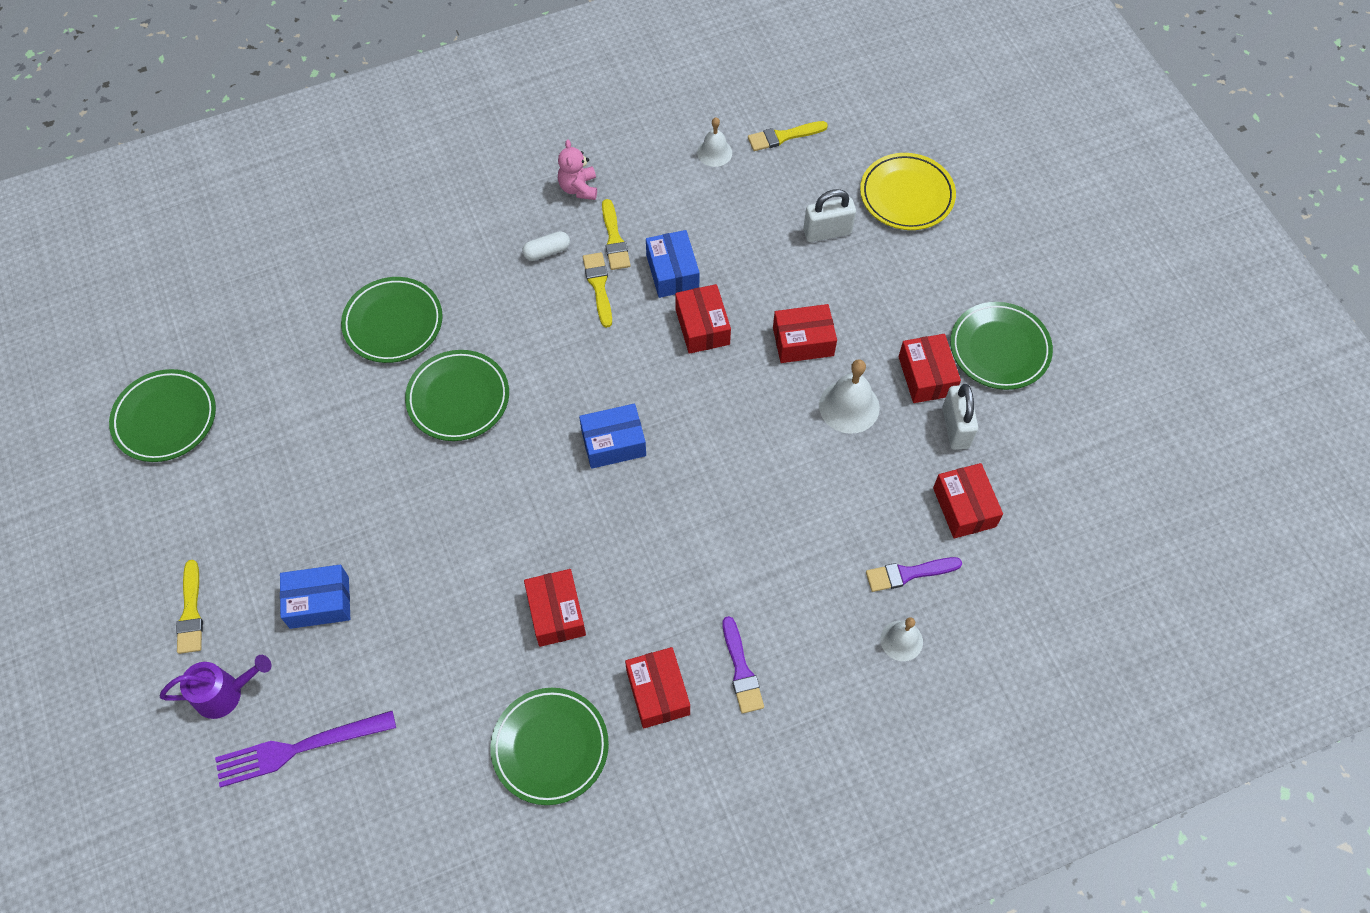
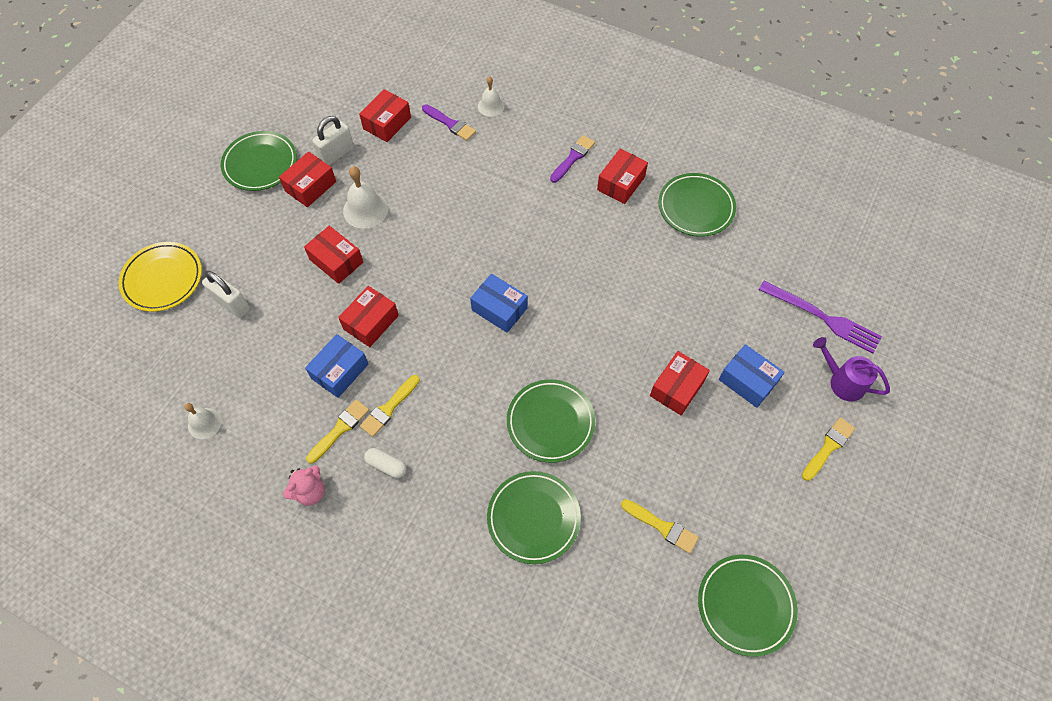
camera: 130 degrees left, 0 degrees up
(556, 613) = (628, 258): red box -> red box (677, 388)
(783, 136) = (155, 388): yellow brush -> yellow brush (662, 527)

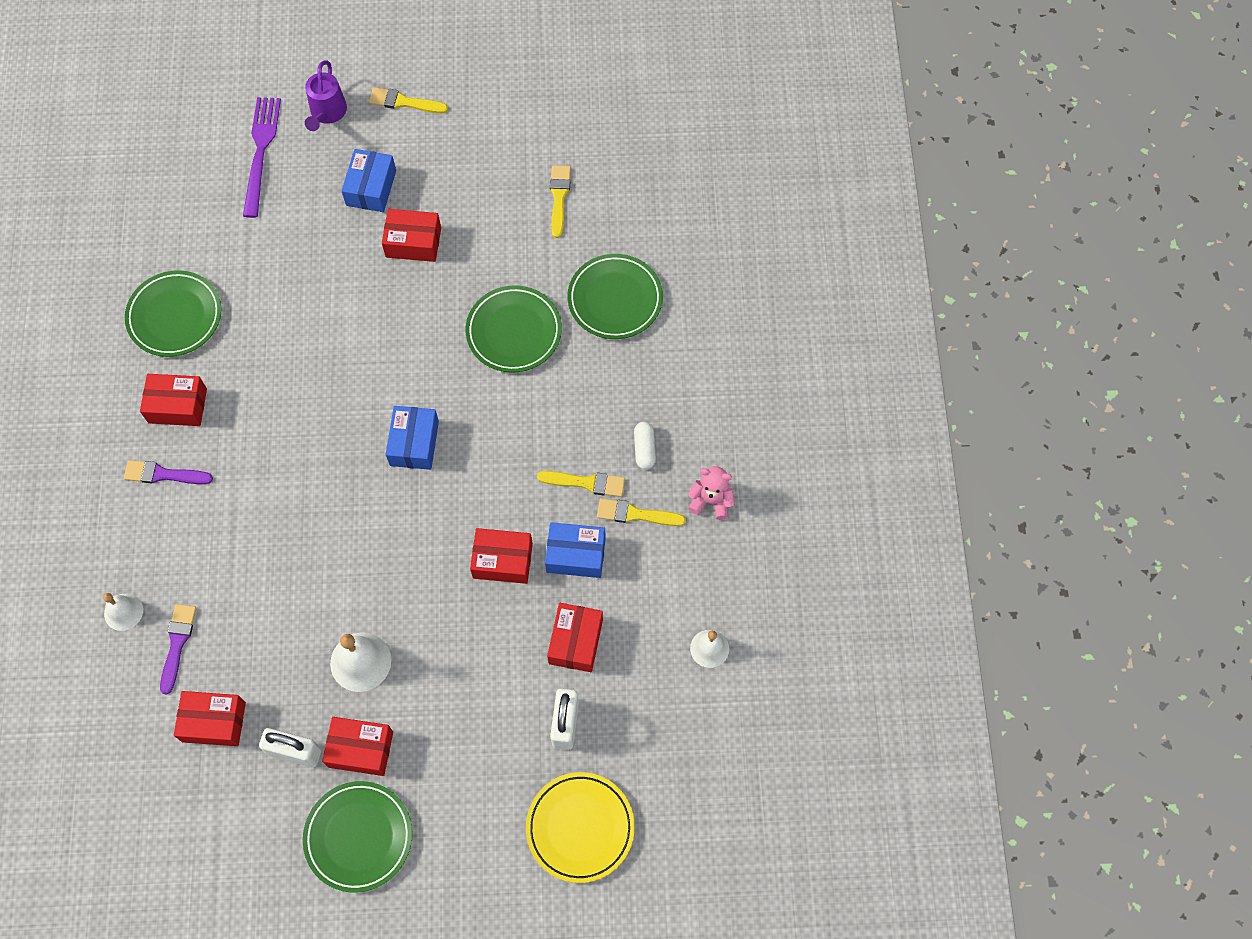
camera: 120 degrees left, 5 degrees up
(336, 261) = (448, 647): red box -> red box (575, 641)
(745, 605) = (588, 112): green plate -> none

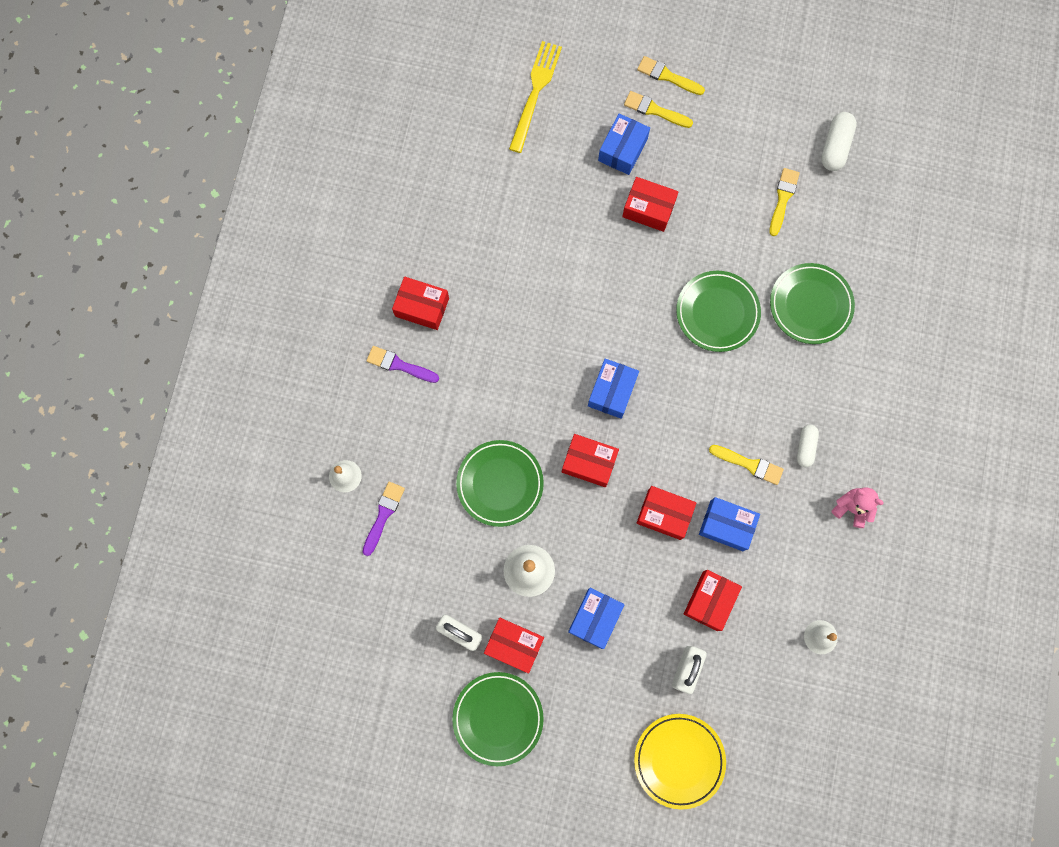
camera: 15 degrees right, 10 degrees up
(175, 316) = (434, 226): green plate -> green plate (500, 484)
(214, 722) = (400, 589): red box -> red box (589, 462)
(261, 152) = (535, 93): purple fork -> yellow fork
(327, 113) = (599, 71): purple watering can -> none
(448, 695) = (595, 618): none -> blue box
(603, 132) = (835, 147): none -> white capsule
(635, 514) = (785, 503): yellow brush -> yellow brush (654, 110)

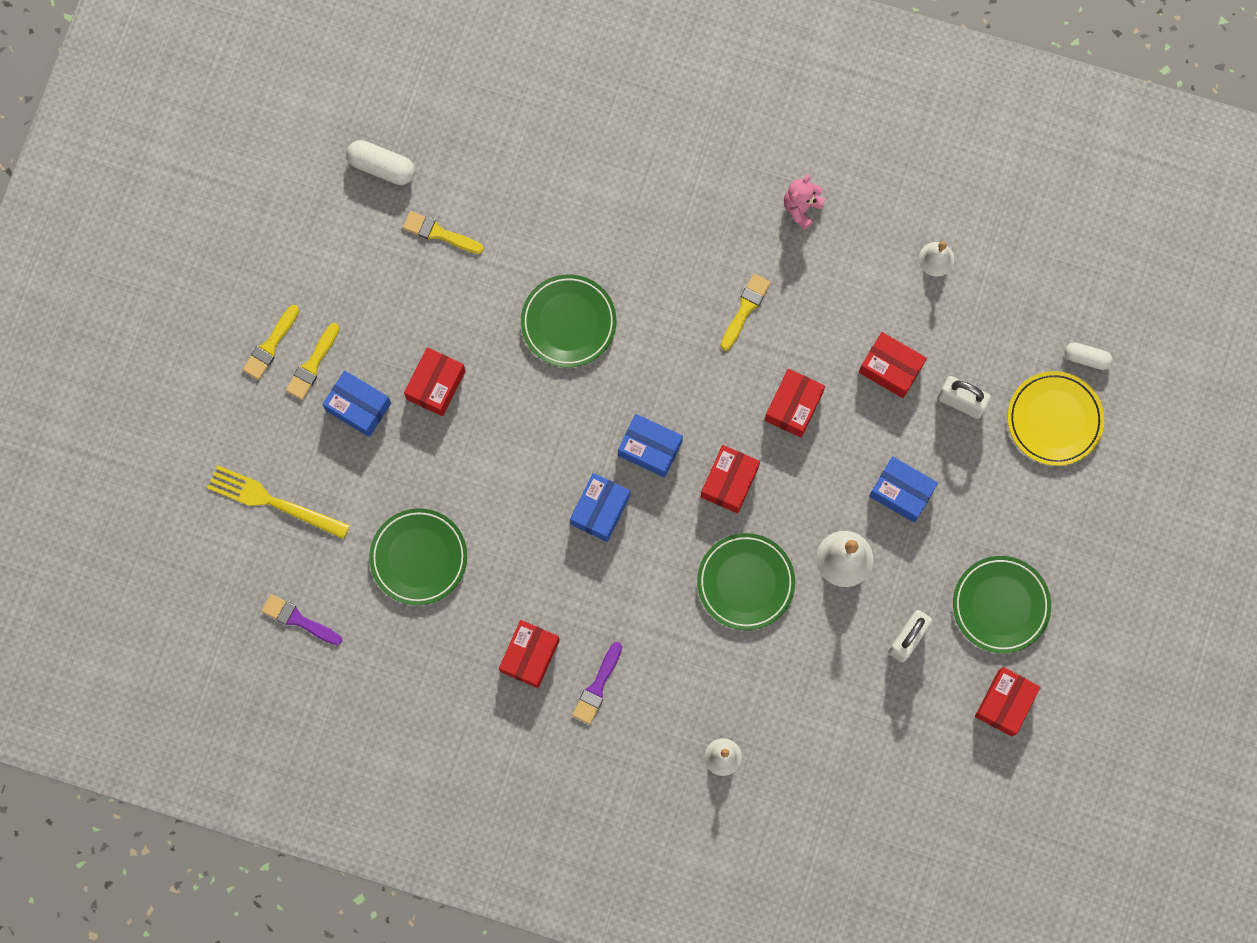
camera: 85 degrees left, 0 degrees up
(383, 515) = (771, 715): purple brush -> purple brush (298, 620)
(514, 645) = (924, 581): red box -> red box (1005, 703)
(726, 525) = (811, 341): blue box -> blue box (600, 510)
(805, 447) = (731, 247): white capsule -> white capsule (1086, 358)
(810, 305) = (569, 220): green plate -> green plate (419, 557)

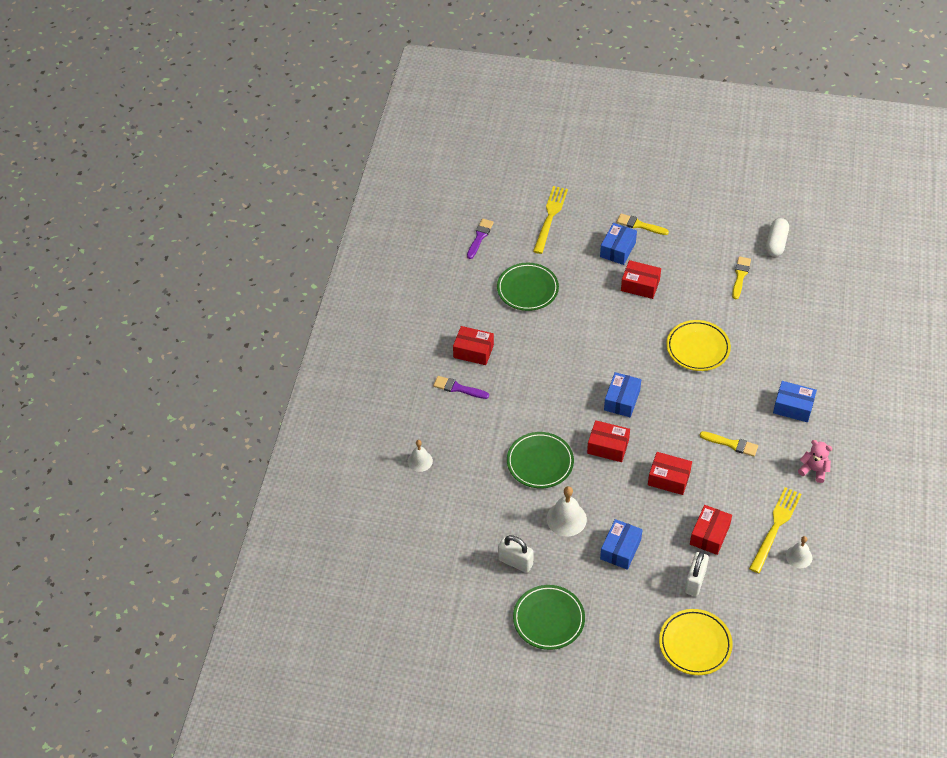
camera: 85 degrees right, 25 degrees down
(270, 345) = (647, 204): yellow brush -> none
(568, 322) = (698, 348): green plate -> yellow plate
(600, 510) = (575, 378): blue box -> blue box (793, 407)
(887, 279) = (775, 527): none -> yellow fork
(1005, 703) = (477, 628): red box -> none
(1086, 358) = (747, 662): white capsule -> none

